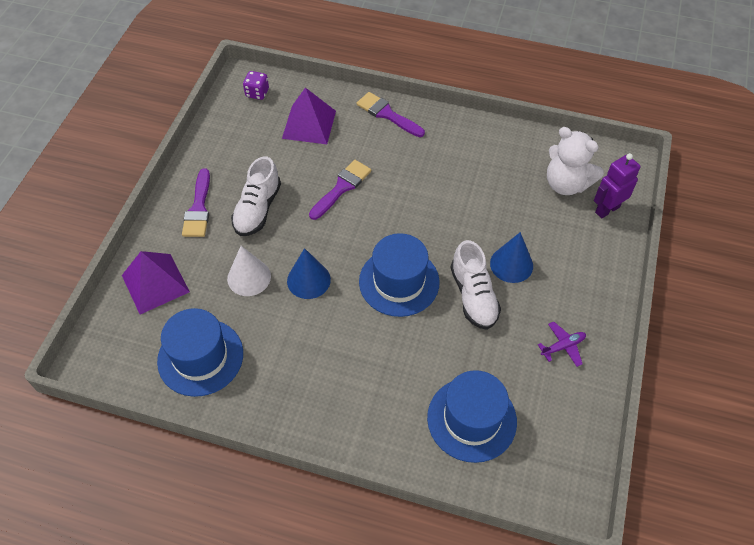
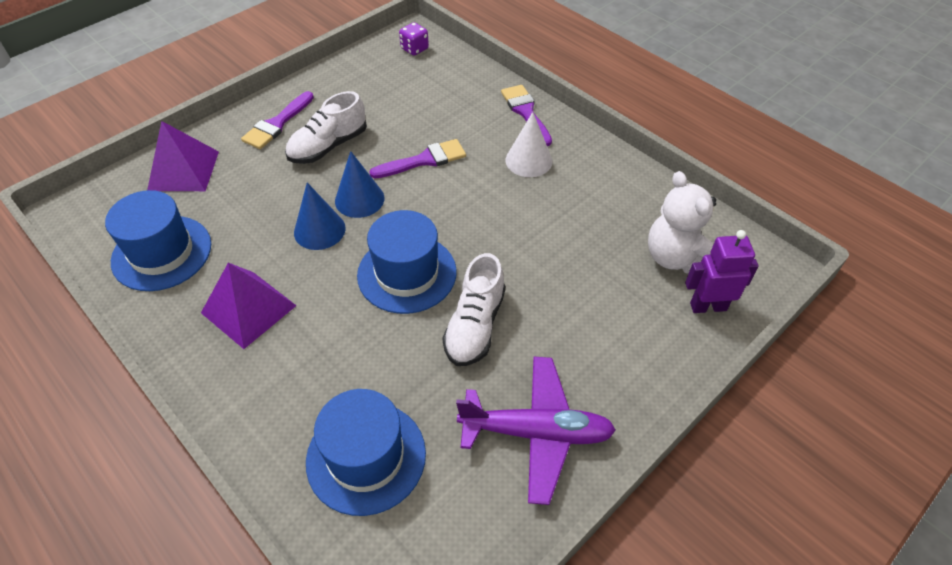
camera: 30 degrees right, 5 degrees down
(249, 277) = (267, 202): white cone -> white cone (528, 160)
(309, 124) = (440, 92): purple pyramid -> purple pyramid (249, 309)
(511, 264) = (544, 313): blue cone -> blue cone (359, 199)
(563, 346) = (536, 432): purple plane -> purple plane, size x2.15

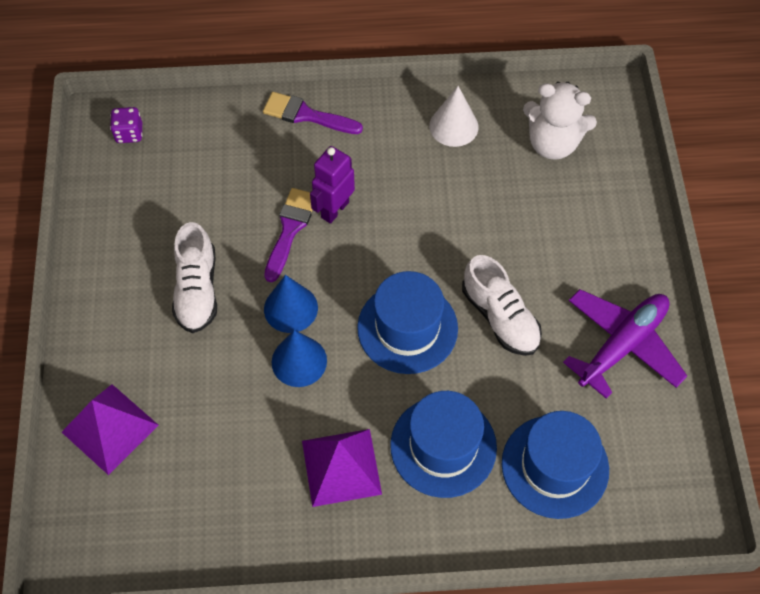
camera: 50 degrees left, 10 degrees up
(162, 253) = (208, 502): blue hat -> blue hat (443, 446)
(277, 124) = (121, 312): purple brush -> none
(528, 160) = (365, 156): white cone -> white cone (453, 126)
(708, 306) = (610, 161): purple robot -> purple robot (334, 209)

